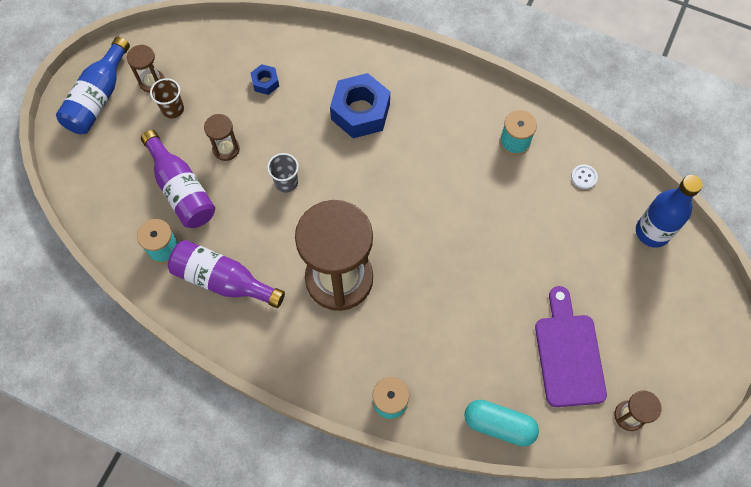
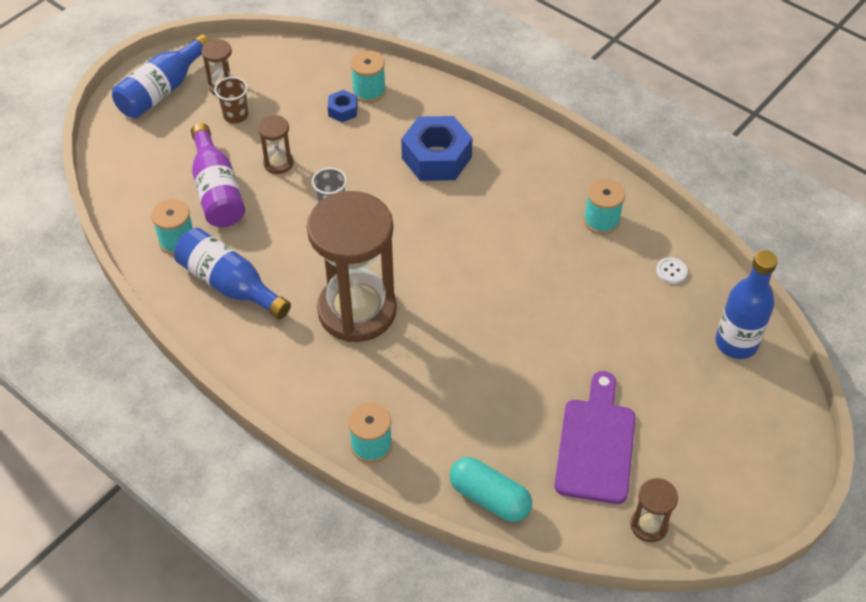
camera: 15 degrees right, 15 degrees down
(223, 280) = (229, 284): purple bottle -> blue bottle
(282, 57) = (369, 91): none -> turquoise spool

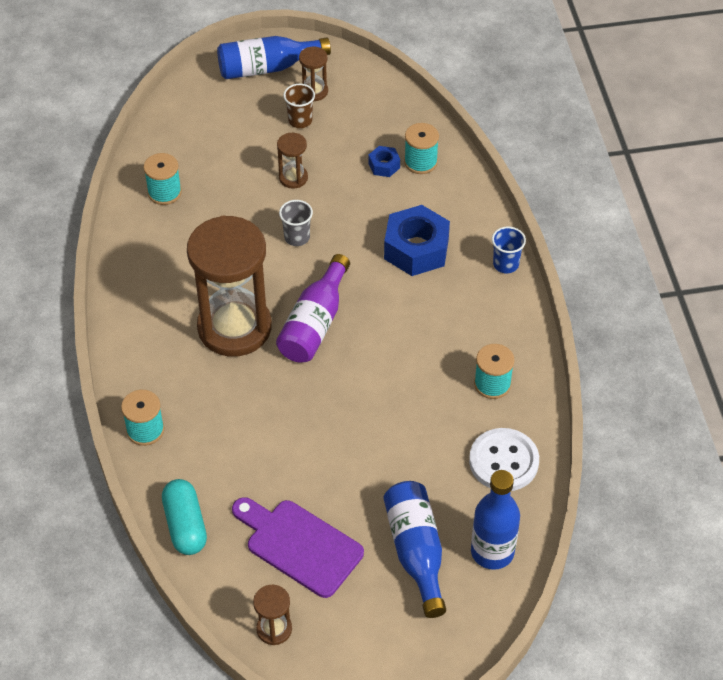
camera: 40 degrees right, 0 degrees up
(217, 191) = (228, 172): purple bottle -> purple bottle (315, 323)
(229, 284) = (167, 248): blue bottle -> blue bottle (416, 551)
(515, 127) = (505, 264): none -> blue cup
(596, 444) = (299, 545): purple cutting board -> purple cutting board turned 105 degrees counterclockwise
(671, 271) = (503, 461): white button -> white button, size x2.21

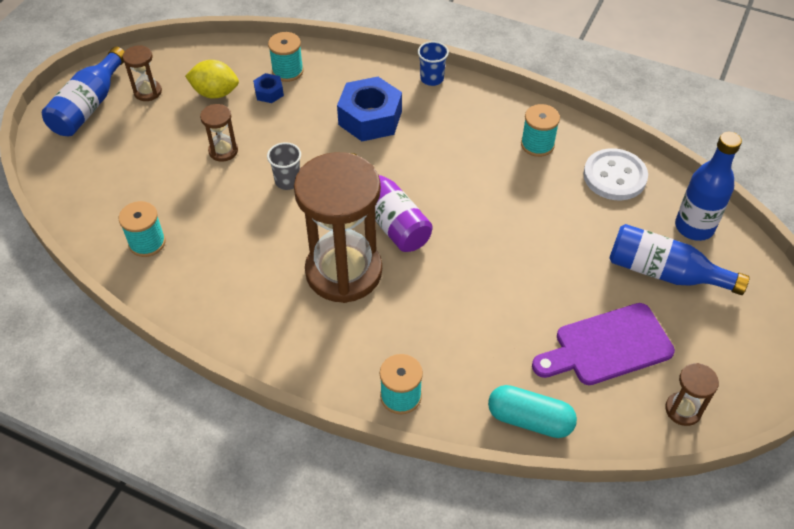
camera: 55 degrees left, 0 degrees up
(300, 120) = (168, 115): brown cup -> none
(351, 132) = (215, 93): none -> yellow lemon

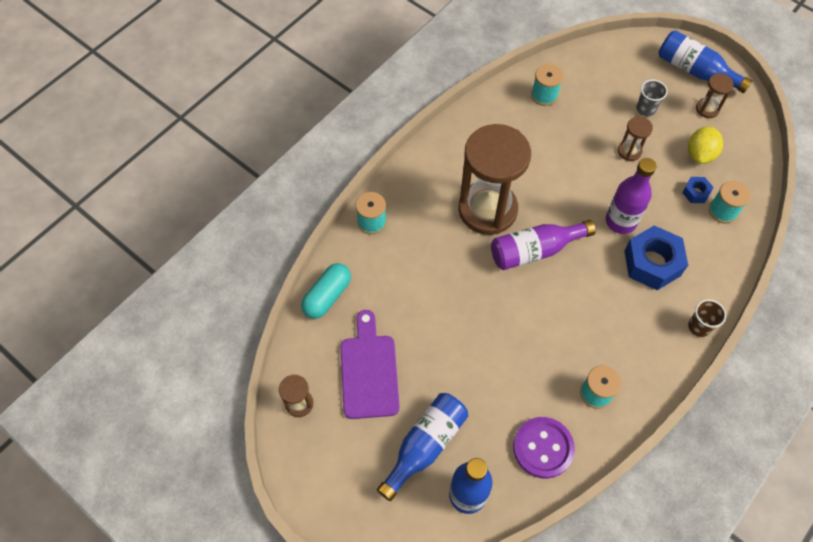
camera: 105 degrees right, 10 degrees up
(287, 181) = (587, 189): grey cup -> grey cup (646, 109)
(324, 148) = (620, 221): none -> purple bottle
(432, 79) = (699, 326): blue cup -> brown cup
(614, 176) = (543, 448): white button -> purple button

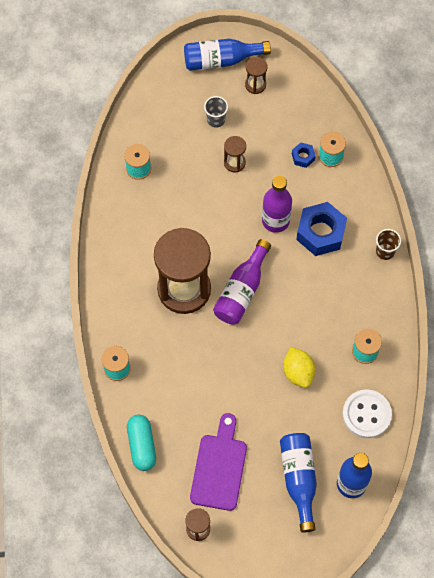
camera: 45 degrees left, 5 degrees up
(369, 371) = (219, 467): purple cutting board -> purple cutting board turned 60 degrees clockwise
(543, 448) = (366, 414): purple button -> white button
(700, 154) = (281, 125): yellow lemon -> yellow lemon (298, 372)

